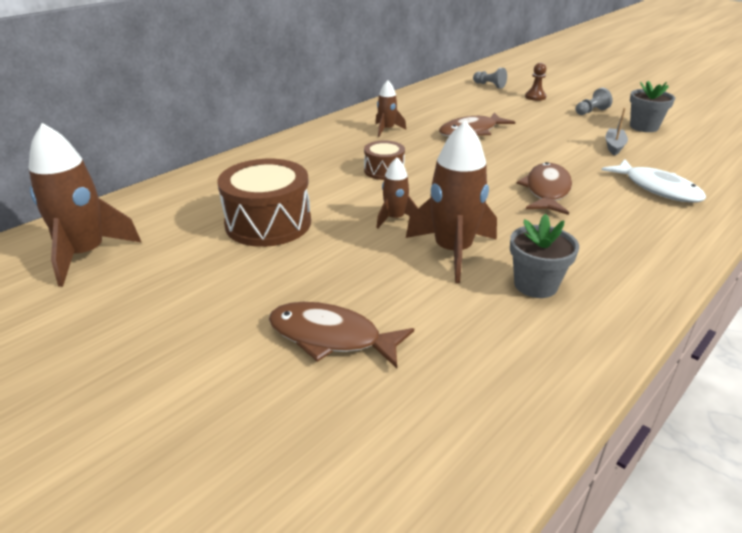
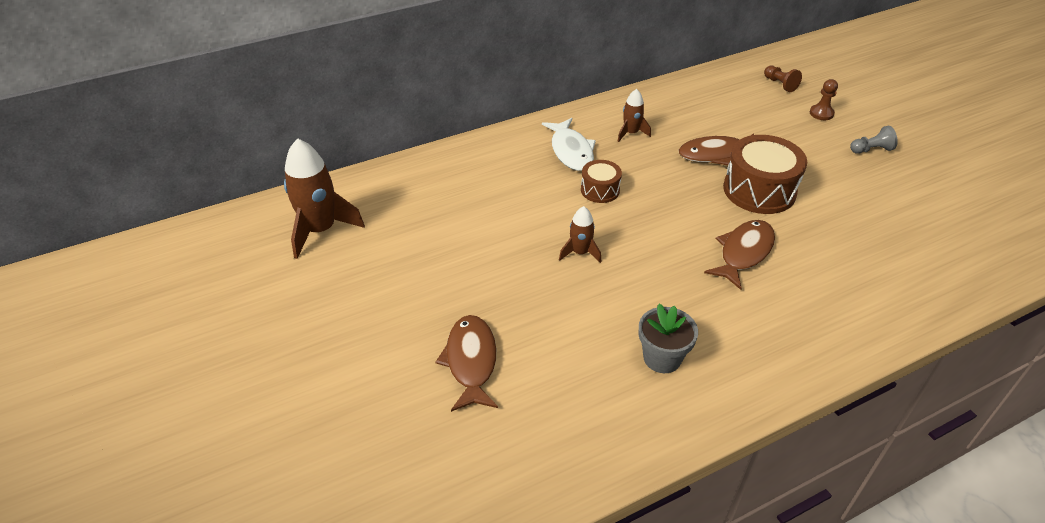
camera: 20 degrees right, 10 degrees up
(268, 223) = (470, 231): brown drum -> brown drum (759, 190)
(331, 337) = (471, 361): brown fish -> brown fish turned 45 degrees clockwise
(453, 251) = (611, 303): brown rocket -> none
(489, 85) = (780, 84): grey pawn -> brown pawn
(614, 146) = (858, 208): grey boat -> none
(644, 127) = (916, 187): grey flower pot -> none
(657, 188) = (861, 277): white fish -> white fish (571, 151)

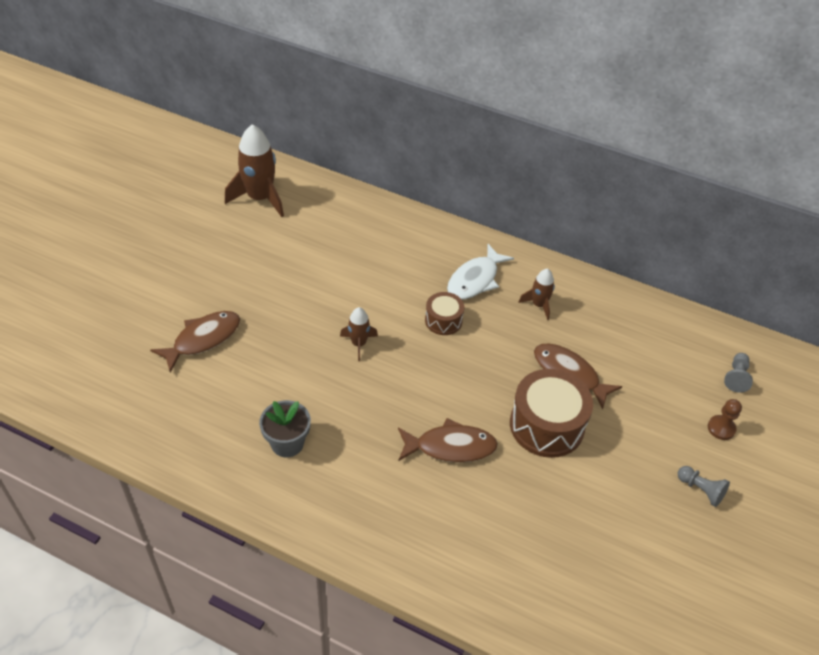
camera: 50 degrees right, 5 degrees up
(780, 84) = (736, 377): brown pawn -> grey pawn

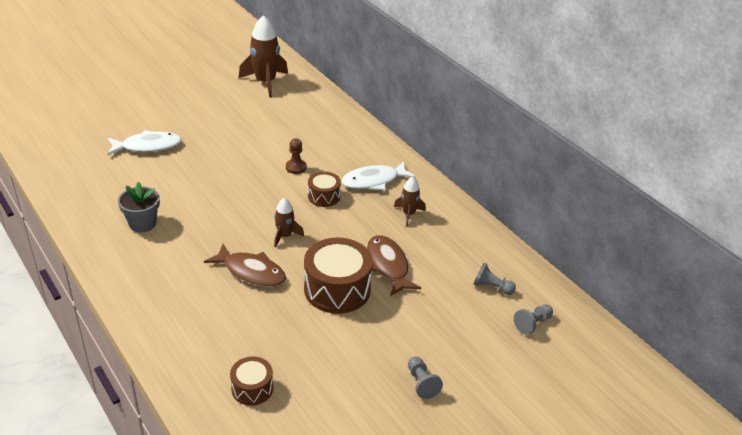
camera: 30 degrees right, 10 degrees down
(203, 339) = (148, 146): brown fish -> white fish
(358, 344) = (248, 187): brown rocket -> brown rocket (285, 236)
(565, 580) = (252, 388): none -> brown drum
(674, 354) = (491, 287): none -> grey pawn
(721, 428) = (482, 351): brown pawn -> brown pawn (296, 167)

